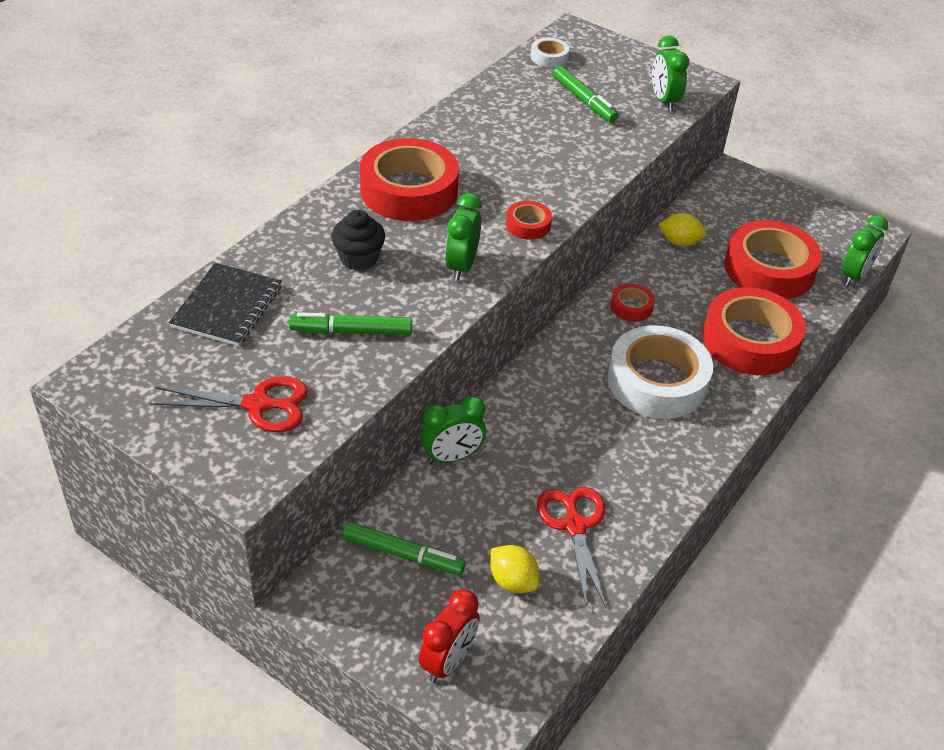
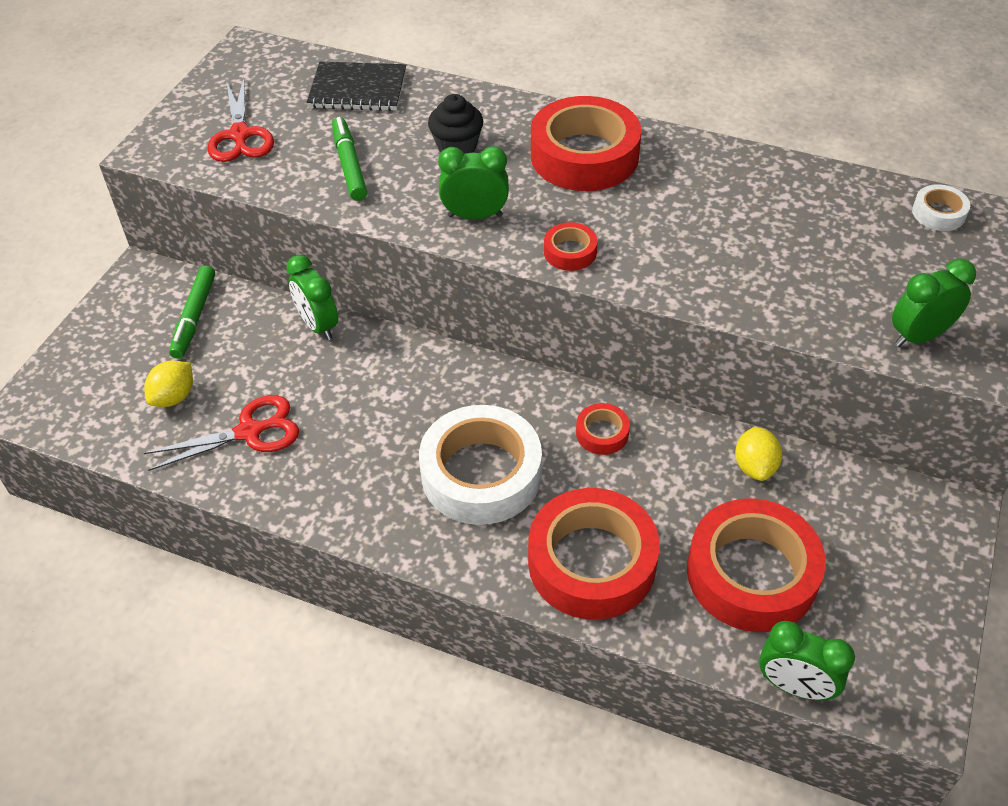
camera: 80 degrees right, 5 degrees up
(448, 661) = (83, 369): red clock -> none
(584, 100) = (859, 259): green marker -> none

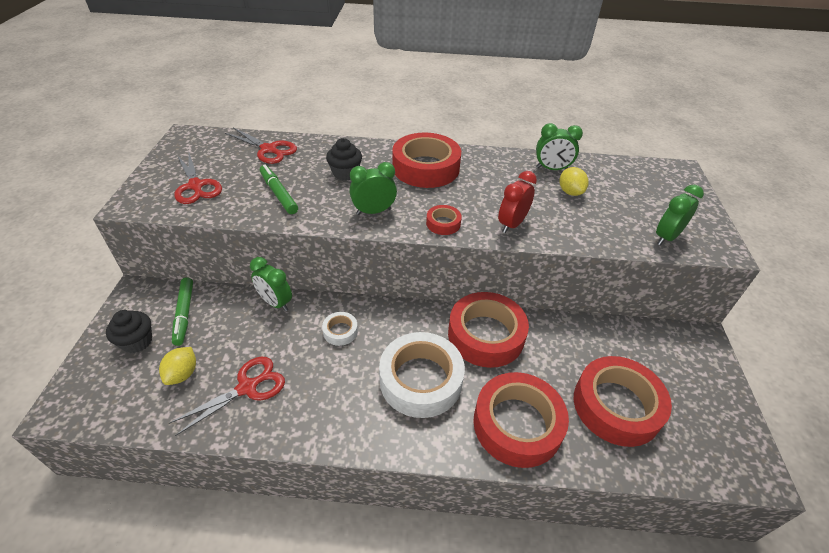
camera: 20 degrees left, 5 degrees down
(128, 342) = (137, 341): none -> black cupcake
(358, 89) = (268, 149): black notebook -> red scissors
(602, 433) = (486, 335): red tape -> red tape, size x2.22
(675, 271) = (512, 224): none -> red clock
(755, 466) = (584, 336): yellow lemon -> yellow lemon (570, 192)
(795, 686) = (680, 478): green clock -> green clock (552, 169)
(938, 213) = (634, 170): white tape -> white tape (340, 331)

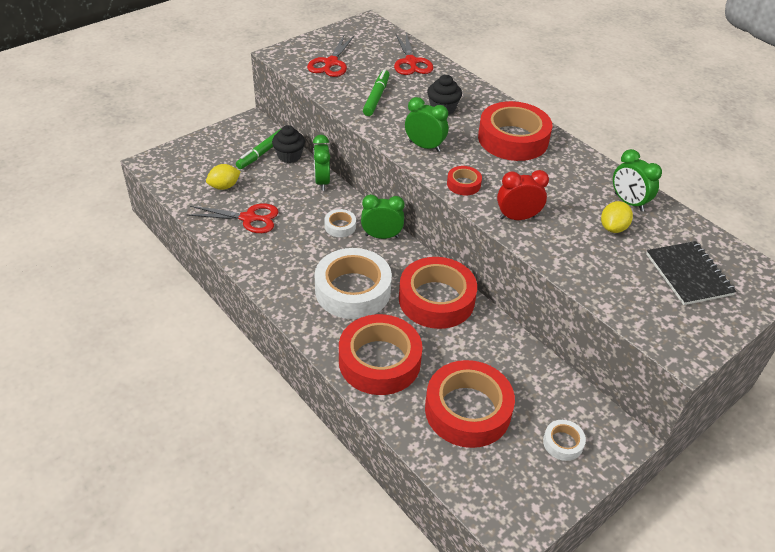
camera: 45 degrees right, 0 degrees up
(137, 341) = (221, 152): black cupcake -> black cupcake (289, 156)
(646, 195) = (689, 274): none -> black notebook
(666, 237) = (643, 311): green clock -> green clock (381, 236)
(688, 374) = (563, 443): none -> white tape

